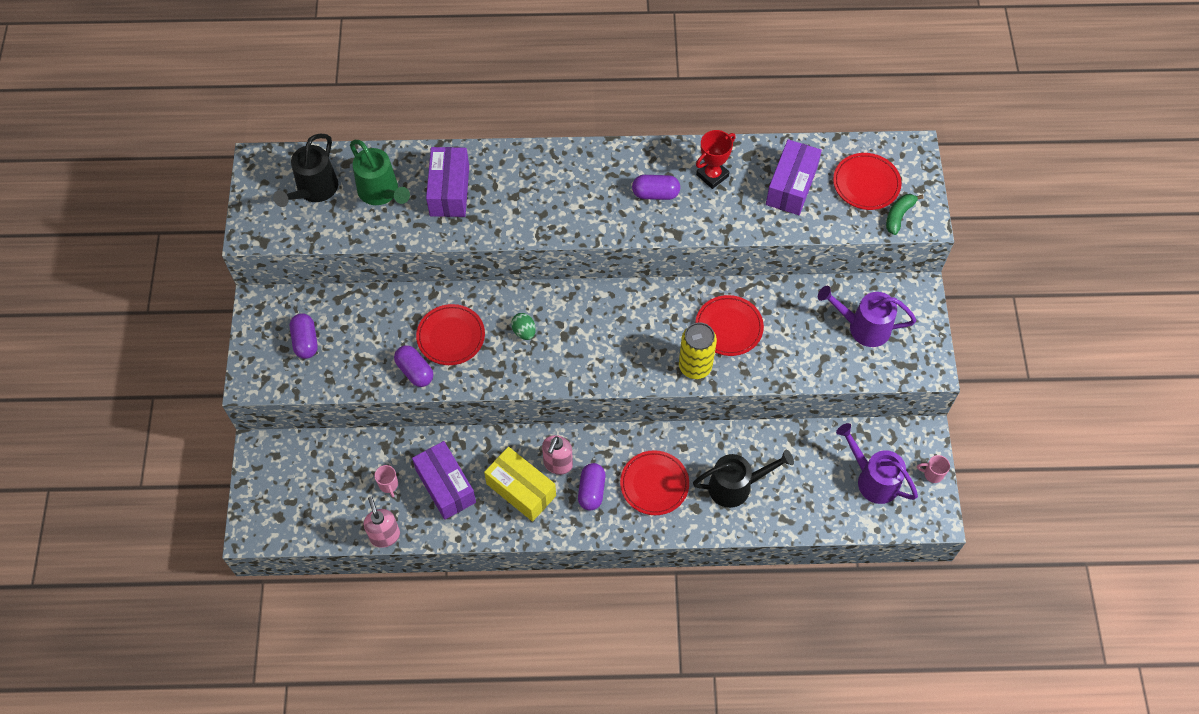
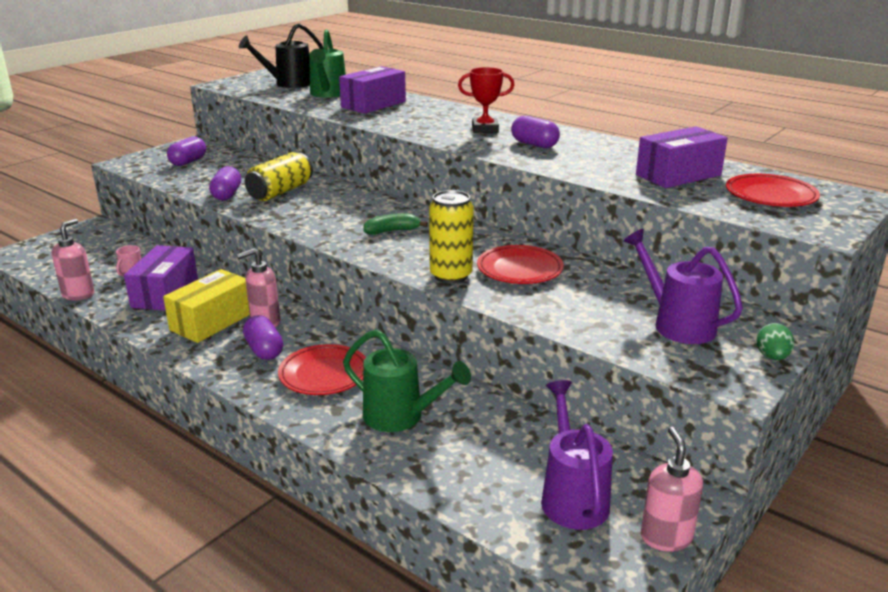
camera: 40 degrees right, 35 degrees down
(451, 336) = (280, 192): red plate -> yellow can
(521, 490) = (212, 321): yellow box -> yellow box turned 45 degrees clockwise
(524, 332) = (336, 208): green egg -> green egg (772, 357)
(591, 491) = (264, 350): purple capsule -> purple capsule turned 75 degrees counterclockwise
(712, 175) = (602, 151): red trophy -> red trophy (485, 129)
(736, 486) = (401, 417): black watering can -> green watering can
(899, 216) = (791, 220): green banana -> green banana (392, 231)
(932, 474) = (665, 537): pink mug -> pink soap dispenser

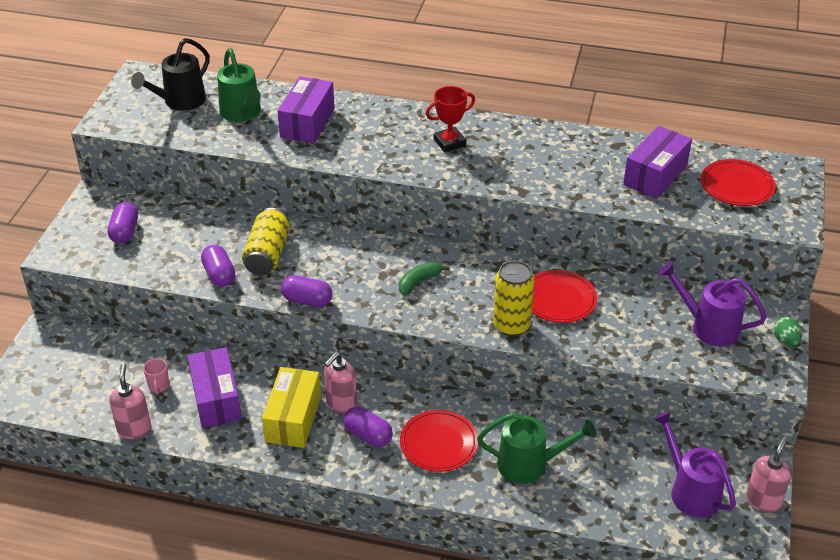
camera: 25 degrees left, 15 degrees up
(534, 144) = (511, 158): purple capsule -> purple capsule (307, 300)
(665, 537) = (763, 501): pink soap dispenser -> pink soap dispenser turned 60 degrees clockwise

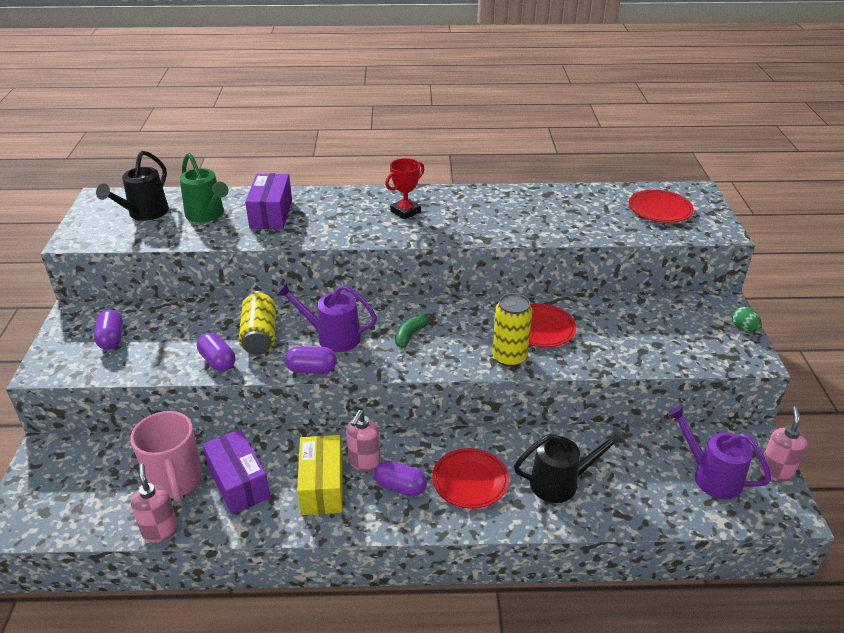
camera: 15 degrees left, 5 degrees down
(159, 386) = (176, 481): pink mug -> pink mug, size x2.44
(530, 465) = (561, 483): green watering can -> black watering can
(655, 175) = (590, 211): purple box -> none
(708, 326) = (675, 328): purple watering can -> purple watering can (332, 337)

